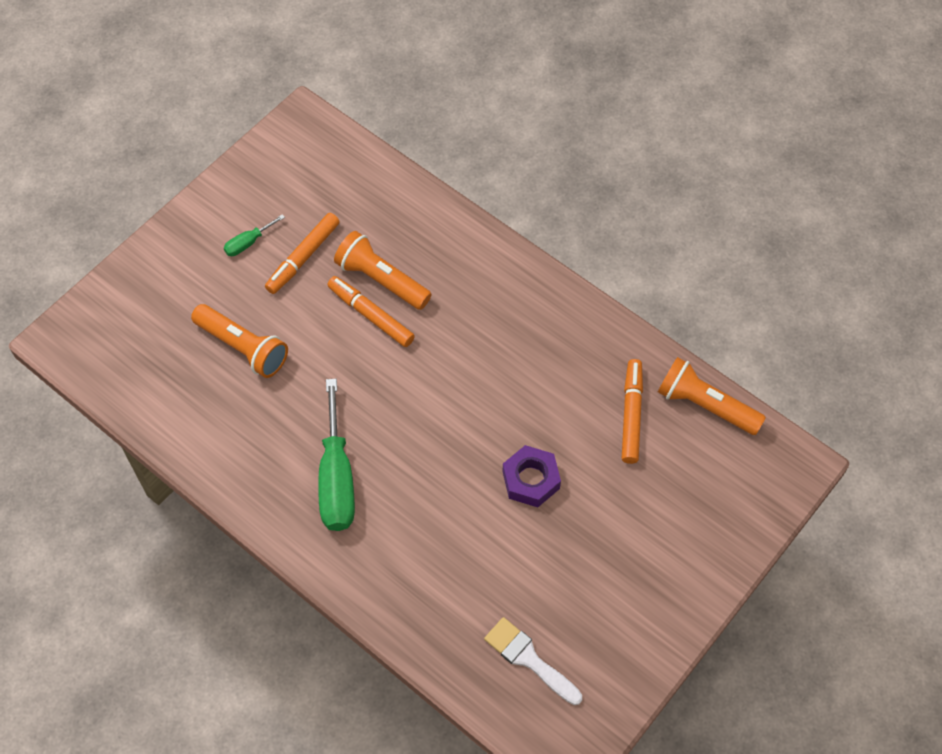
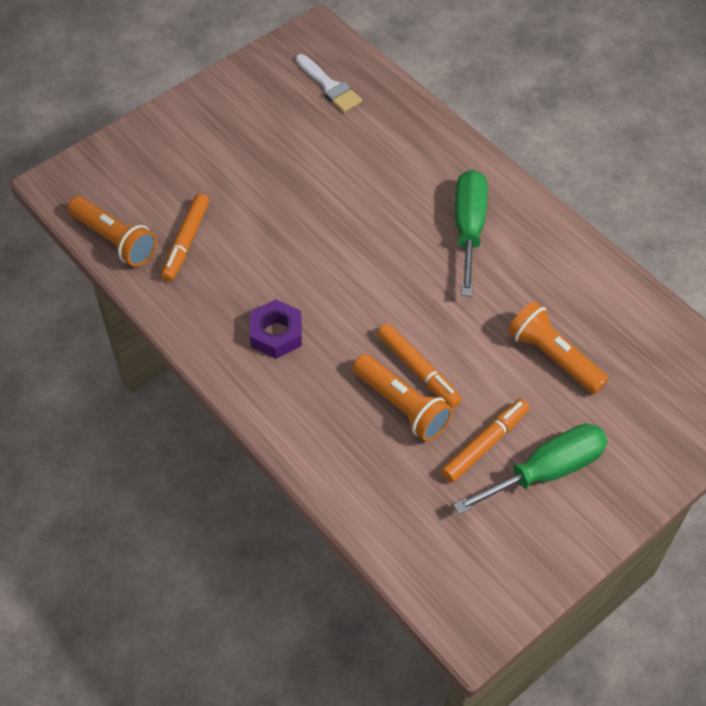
camera: 170 degrees left, 5 degrees down
(248, 243) = (546, 471): green screwdriver -> green screwdriver, size x2.14
(531, 480) = (294, 203): purple nut -> purple nut (276, 334)

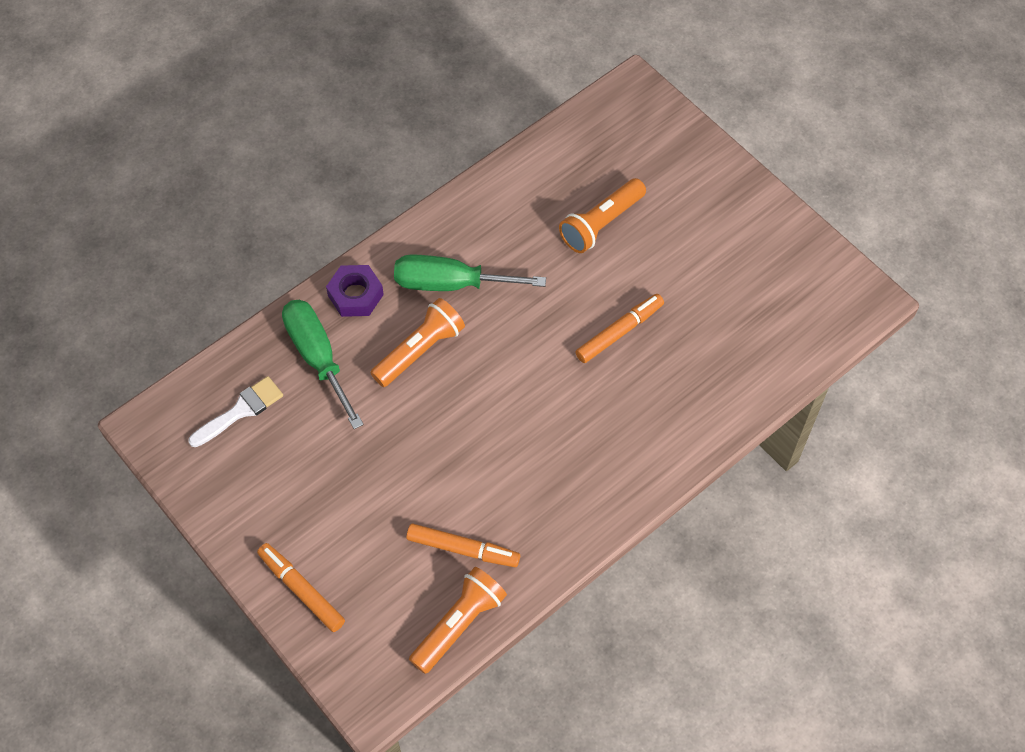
camera: 90 degrees left, 5 degrees up
(276, 334) = (581, 455): purple nut -> purple nut (355, 295)
(401, 405) = (659, 346): orange flashlight -> orange flashlight (419, 350)
(485, 444) = (695, 282): orange marker -> orange marker (301, 590)
(546, 471) = (719, 238): green screwdriver -> green screwdriver (318, 357)

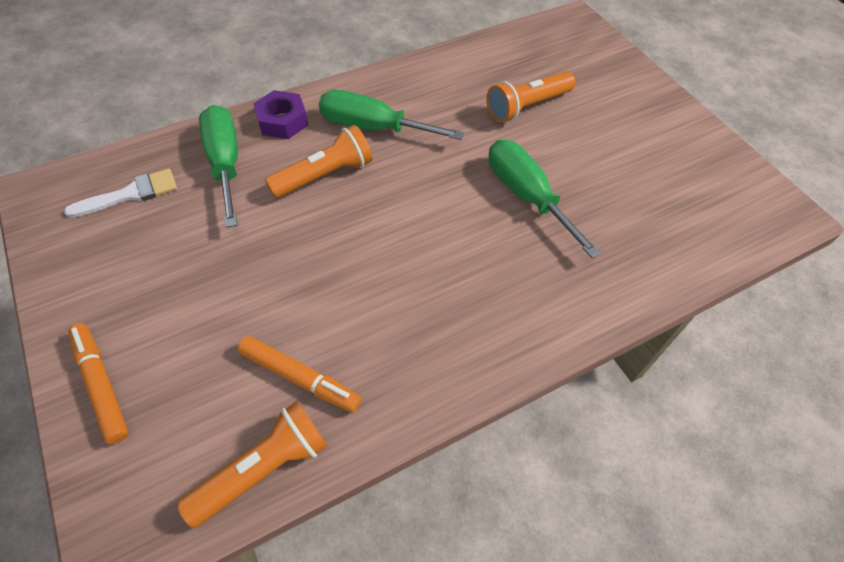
camera: 10 degrees right, 5 degrees down
(619, 332) = (526, 196): orange marker -> green screwdriver

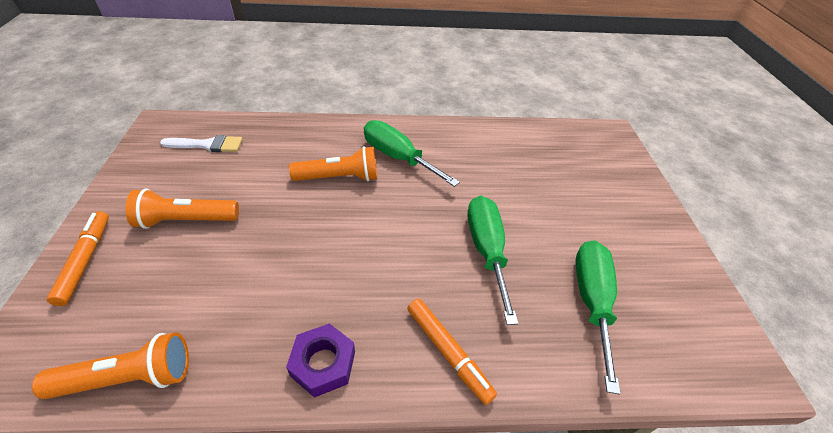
camera: 25 degrees right, 10 degrees down
(225, 163) = (280, 146): green screwdriver -> green screwdriver (591, 301)
(282, 121) = (338, 132): purple nut -> purple nut (323, 363)
(300, 378) = (210, 318): orange marker -> orange marker (448, 352)
(527, 106) = (531, 182): orange flashlight -> orange flashlight (186, 220)

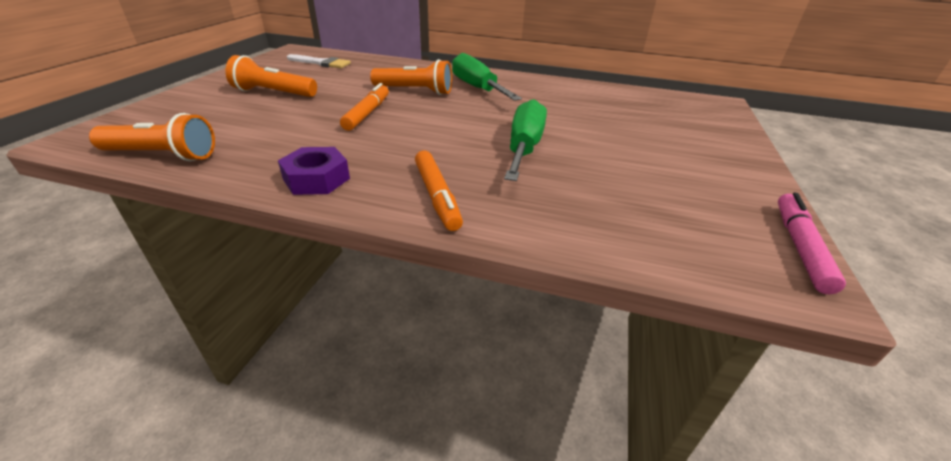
camera: 20 degrees right, 10 degrees down
(86, 260) = (186, 99): orange marker -> orange marker (367, 113)
(591, 301) = (619, 196): green screwdriver -> none
(733, 325) = (800, 247): none -> pink marker

